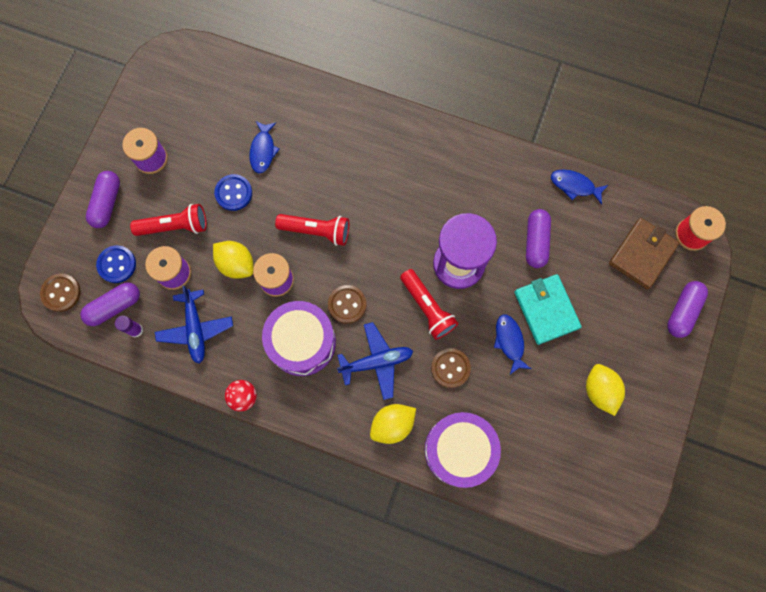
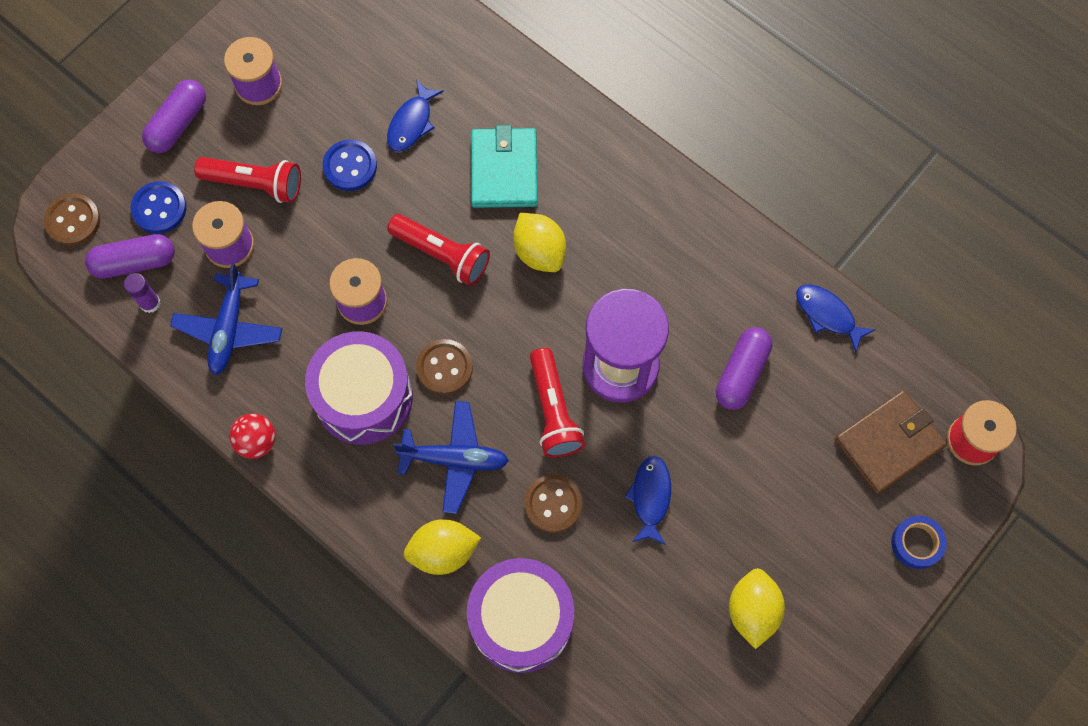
camera: 20 degrees right, 5 degrees down
(236, 264) = (316, 262): yellow lemon -> yellow lemon (539, 252)
(546, 310) = (719, 472): turquoise wallet -> turquoise wallet (504, 170)
(682, 311) = (916, 543): purple capsule -> blue tape

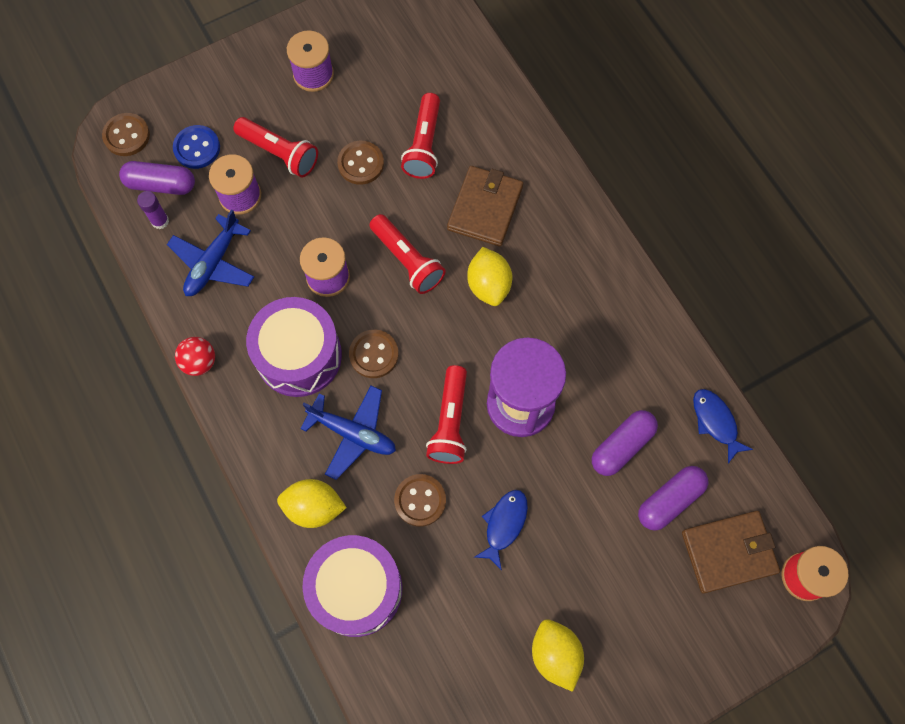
camera: 20 degrees right, 0 degrees up
(178, 123) = (238, 85): purple capsule -> purple capsule (670, 500)
(350, 166) = (361, 164): blue button -> brown button
(411, 123) = (424, 145): blue fish -> red flashlight
(504, 170) = (485, 208): turquoise wallet -> brown wallet
(752, 611) = (555, 655): yellow lemon -> yellow lemon turned 45 degrees counterclockwise
(916, 543) = (721, 649): blue tape -> none

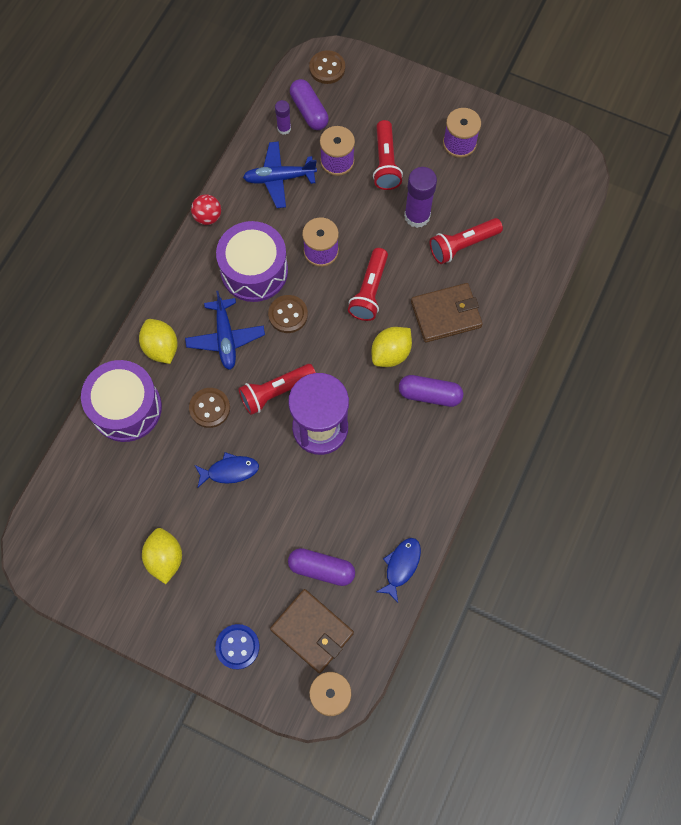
camera: 55 degrees right, 0 degrees up
(197, 148) = (350, 113): blue button -> blue button (237, 646)
(361, 164) = (417, 216): brown button -> purple glue stick
(555, 655) = (165, 558): yellow lemon -> yellow lemon turned 45 degrees counterclockwise
(622, 446) = (338, 513): purple capsule -> purple capsule (429, 394)

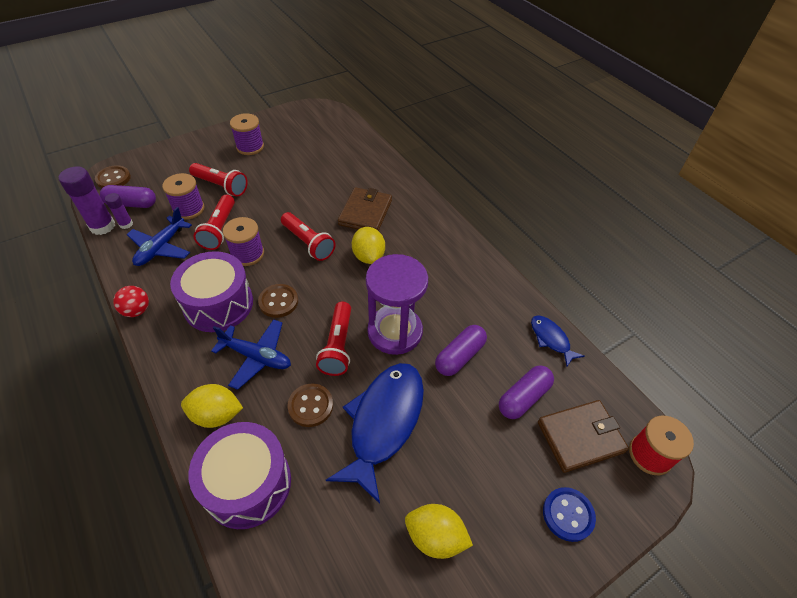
camera: 60 degrees left, 20 degrees down
(230, 471) = (384, 422): blue fish -> blue fish, size x2.04
(417, 216) = (278, 190): purple glue stick -> purple glue stick (102, 226)
(429, 394) = (419, 251): purple capsule -> purple capsule (459, 356)
(462, 245) = (323, 180): red flashlight -> red flashlight (219, 229)

